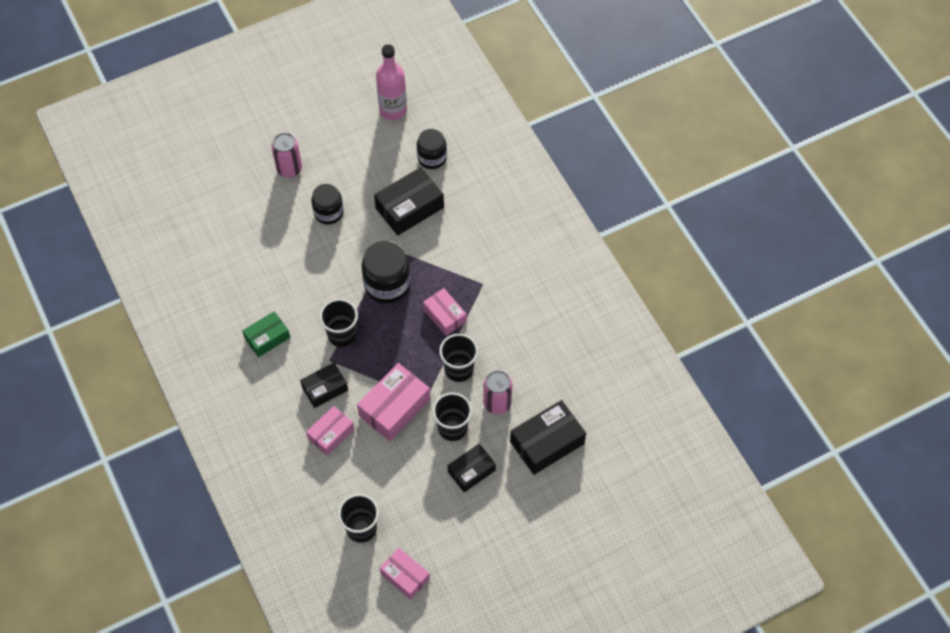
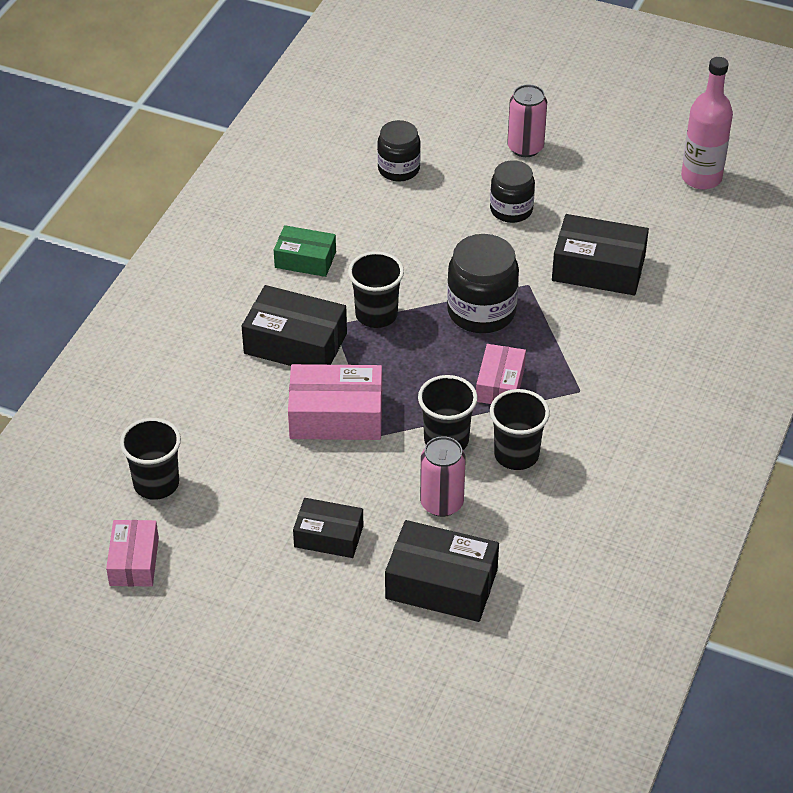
camera: 50 degrees right, 15 degrees down
(325, 388) = (295, 343): black box -> black box, size x1.57
(331, 434) = (246, 383): pink box -> none
(432, 158) = (684, 246): black jar -> black jar (398, 169)
(452, 428) = (365, 483): black cup -> black cup (516, 455)

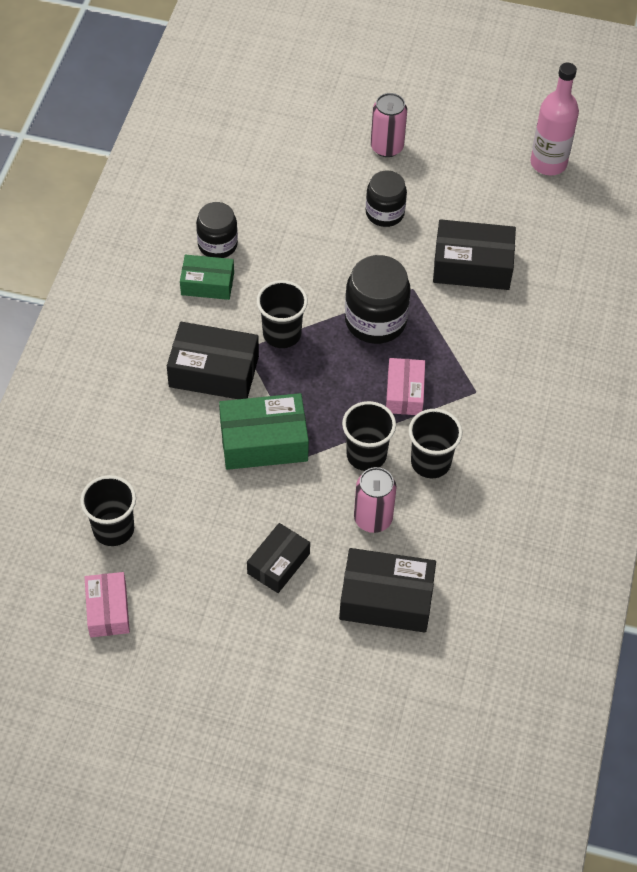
camera: 10 degrees left, 10 degrees up
(328, 536) = (278, 563): black box -> black box turned 60 degrees counterclockwise
(336, 416) = (263, 441): pink box -> green box
(398, 169) = (276, 180): black jar -> black jar (217, 244)

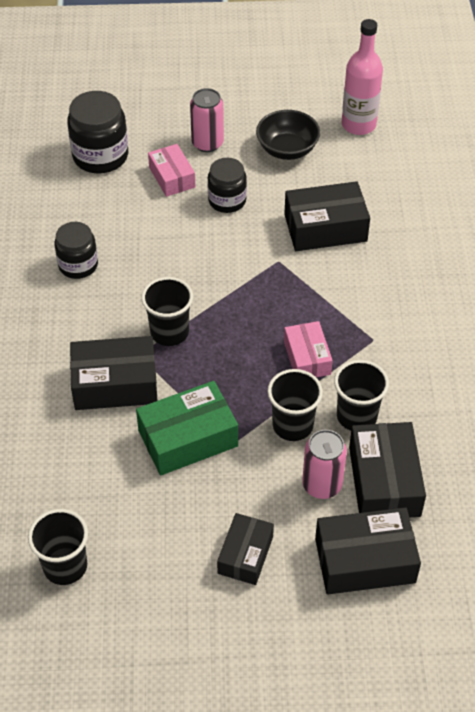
camera: 15 degrees left, 5 degrees down
(108, 610) = (86, 652): pink box -> pink box (172, 177)
(207, 284) = (80, 303): green box -> none
(375, 320) = (254, 298): black jar -> black jar (100, 156)
(433, 531) = (384, 481): none -> black box
(465, 173) = (287, 149): none -> black bowl

